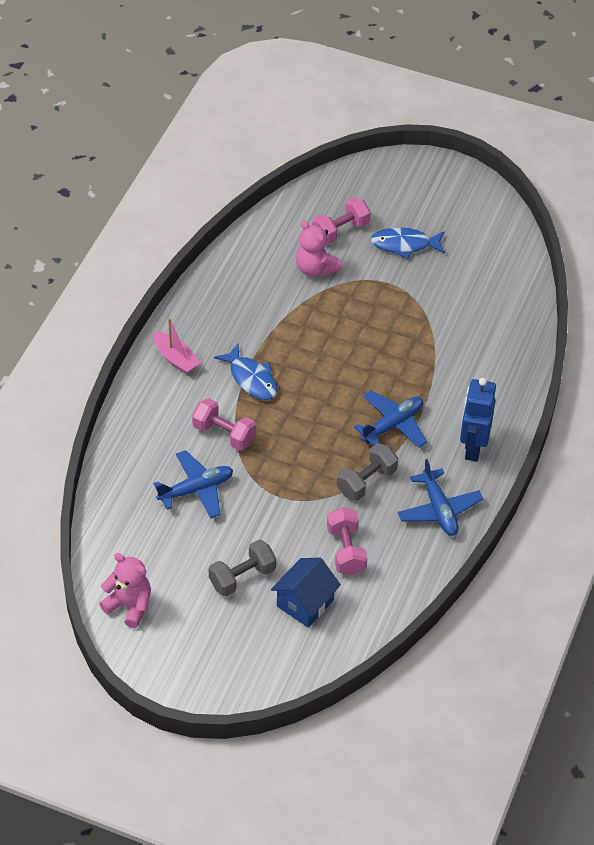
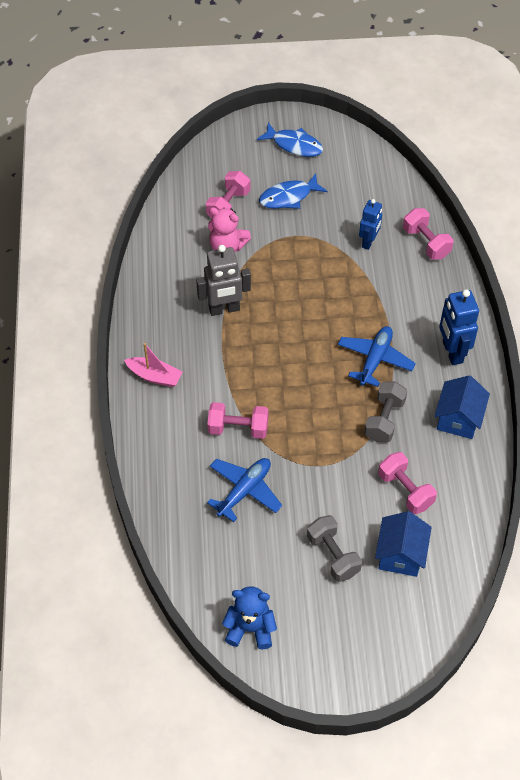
camera: 25 degrees left, 5 degrees up
(129, 605) = (250, 628): pink teddy bear -> blue teddy bear
(242, 577) = (333, 555): grey dumbbell -> grey dumbbell turned 60 degrees counterclockwise
(251, 379) = (231, 368): blue fish -> blue fish (294, 145)
(277, 324) = (224, 309): none -> grey robot
(439, 509) = (458, 419): blue plane -> blue house
(457, 316) = (369, 242): none -> blue robot
(514, 338) = (426, 243): none -> pink dumbbell

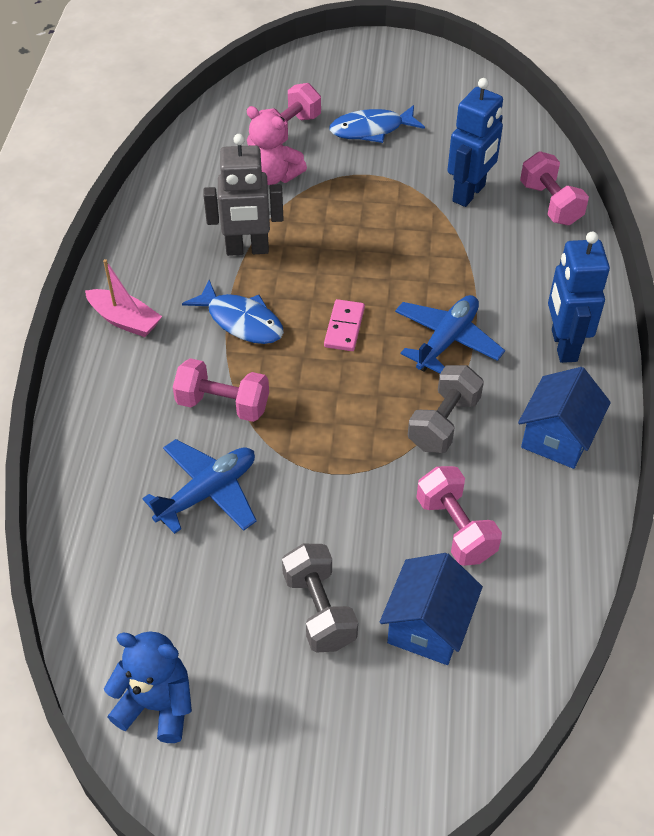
camera: 10 degrees right, 5 degrees down
(294, 145) = (393, 74): blue fish -> blue fish (241, 321)
(305, 360) = (344, 327): none -> pink domino
(369, 242) = (469, 194): blue robot -> blue robot, size x1.50

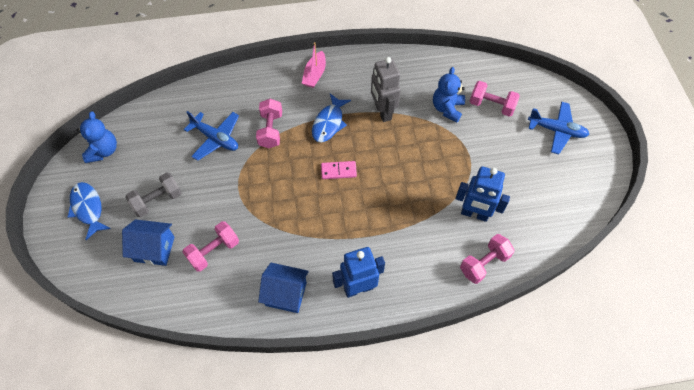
camera: 75 degrees right, 10 degrees up
(273, 176) = (447, 108): pink teddy bear -> blue teddy bear
(371, 130) = (512, 148): blue fish -> blue fish (88, 208)
(443, 423) = (282, 233): grey dumbbell -> none
(447, 340) = (344, 224): blue plane -> blue plane (556, 130)

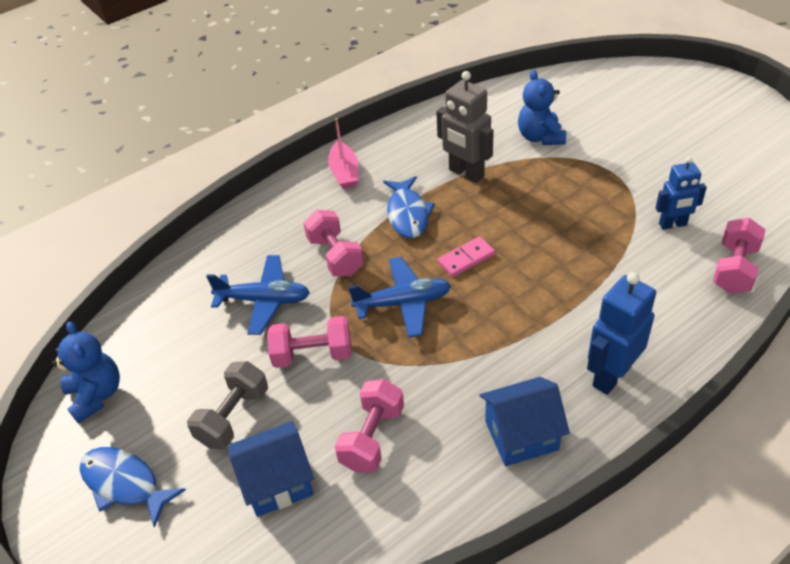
camera: 25 degrees left, 15 degrees down
(474, 214) = (673, 224): blue robot -> blue robot, size x0.67
(491, 105) = (588, 113): pink dumbbell -> pink dumbbell (313, 355)
(556, 130) = (681, 105): blue plane -> blue plane (403, 303)

